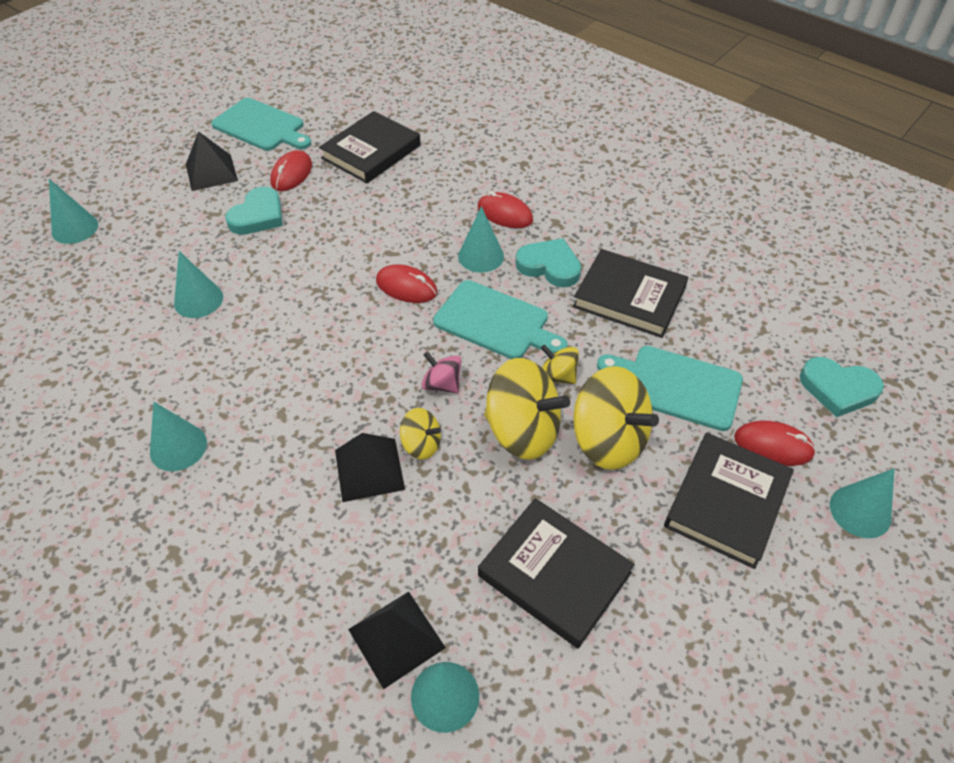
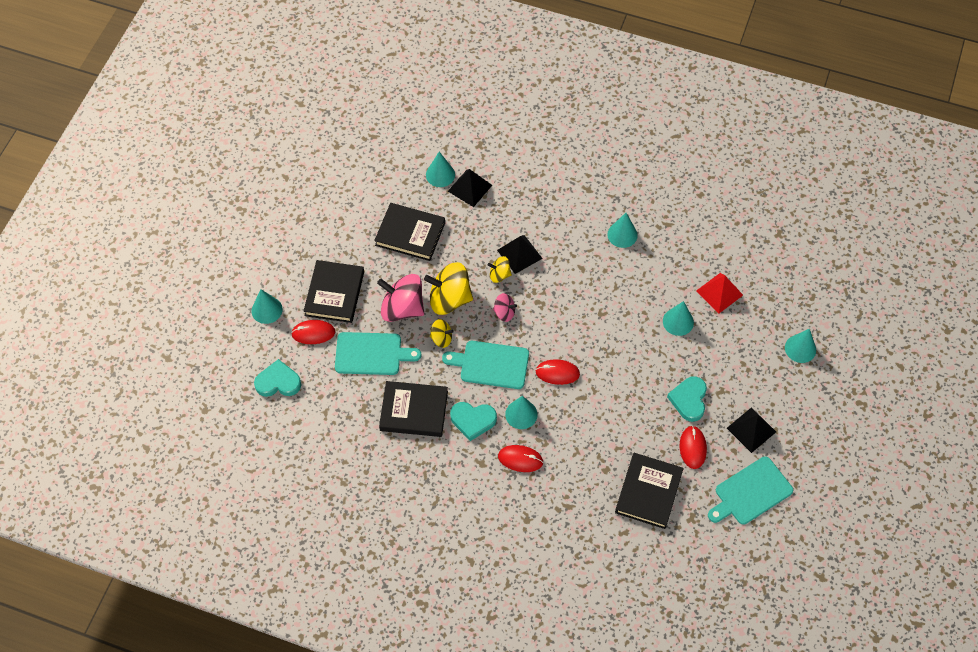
camera: 160 degrees right, 10 degrees up
(110, 318) = (719, 292): none -> red pyramid
(261, 126) = (750, 492): turquoise cutting board -> turquoise cutting board turned 45 degrees counterclockwise
(608, 440) = (402, 308): yellow spinning top -> pink spinning top

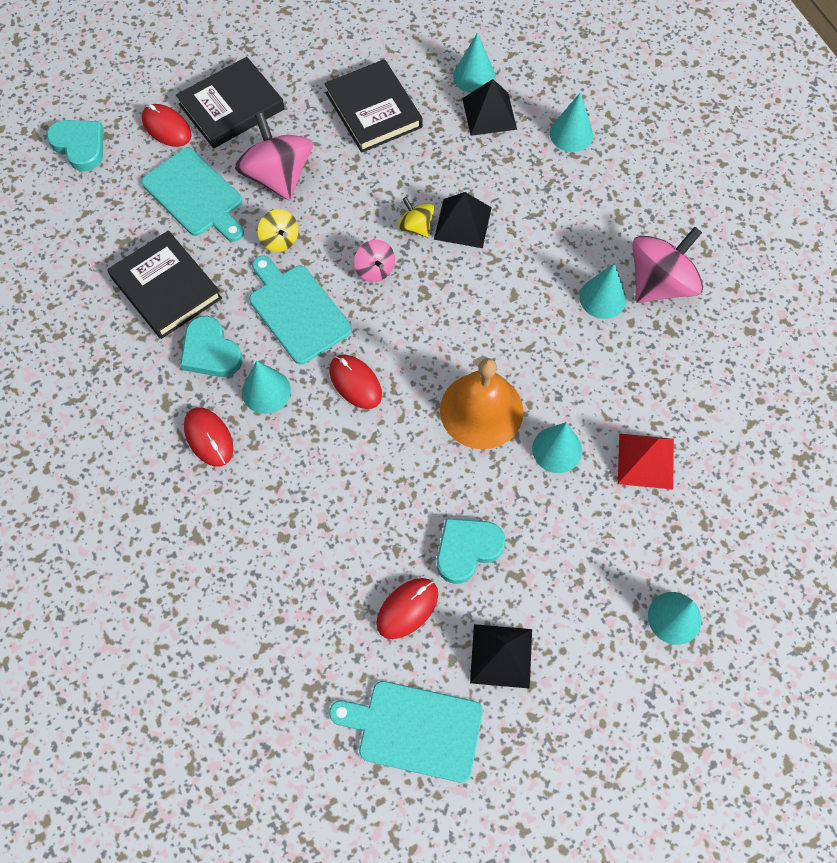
camera: 45 degrees right, 5 degrees up
(267, 310) = (152, 70): turquoise cone -> turquoise cone (571, 134)
(449, 299) = (335, 207): yellow spinning top -> none
(627, 334) = (481, 410): none -> orange bell
(639, 206) = (660, 283): none -> pink spinning top
(648, 492) = (299, 609): black book -> none

